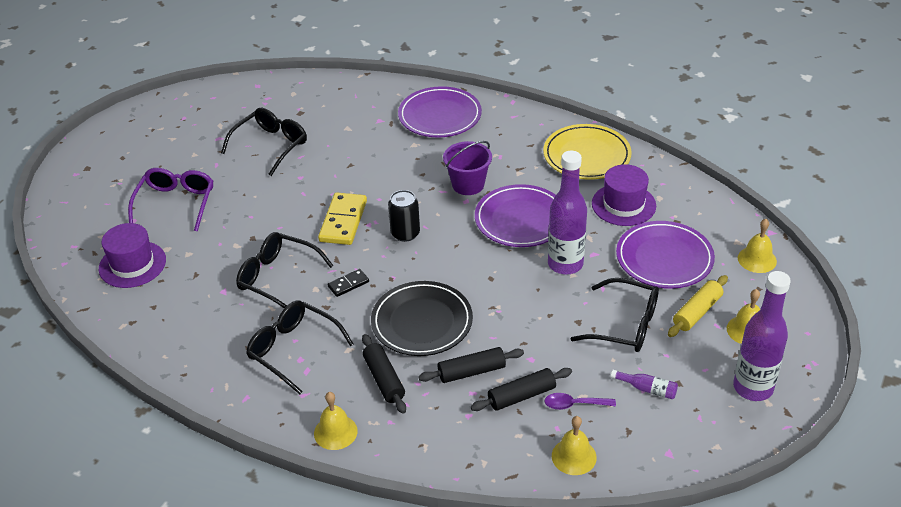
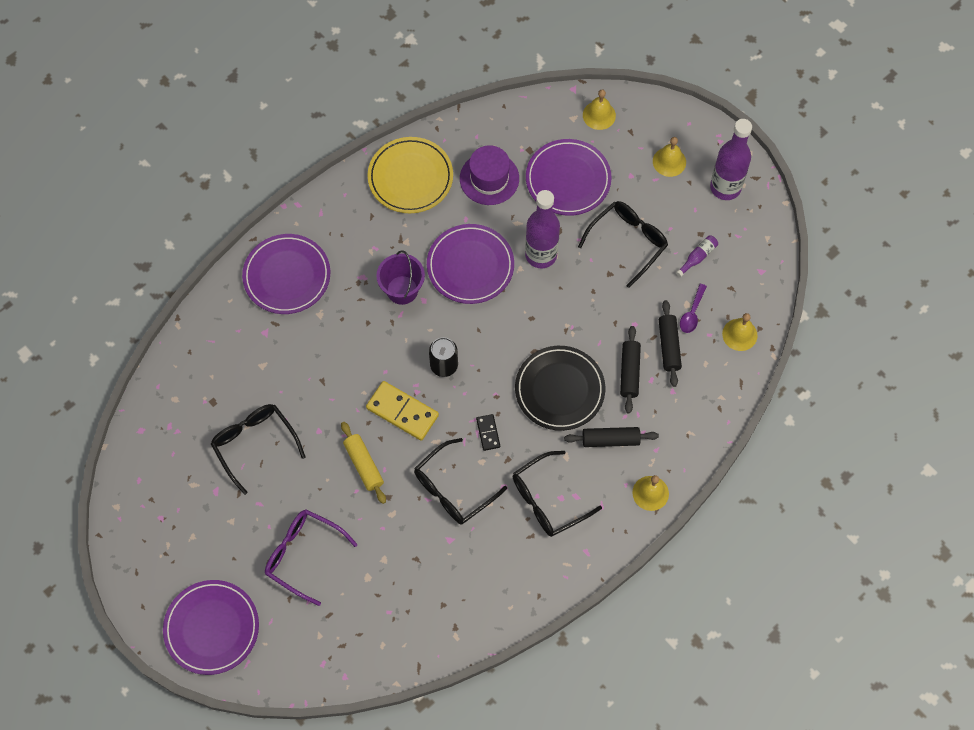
camera: 70 degrees left, 25 degrees up
(92, 173) = (212, 628): none -> purple plate
(132, 264) = (376, 613): purple hat -> none
(697, 312) = (636, 186): yellow rolling pin -> yellow rolling pin (363, 465)

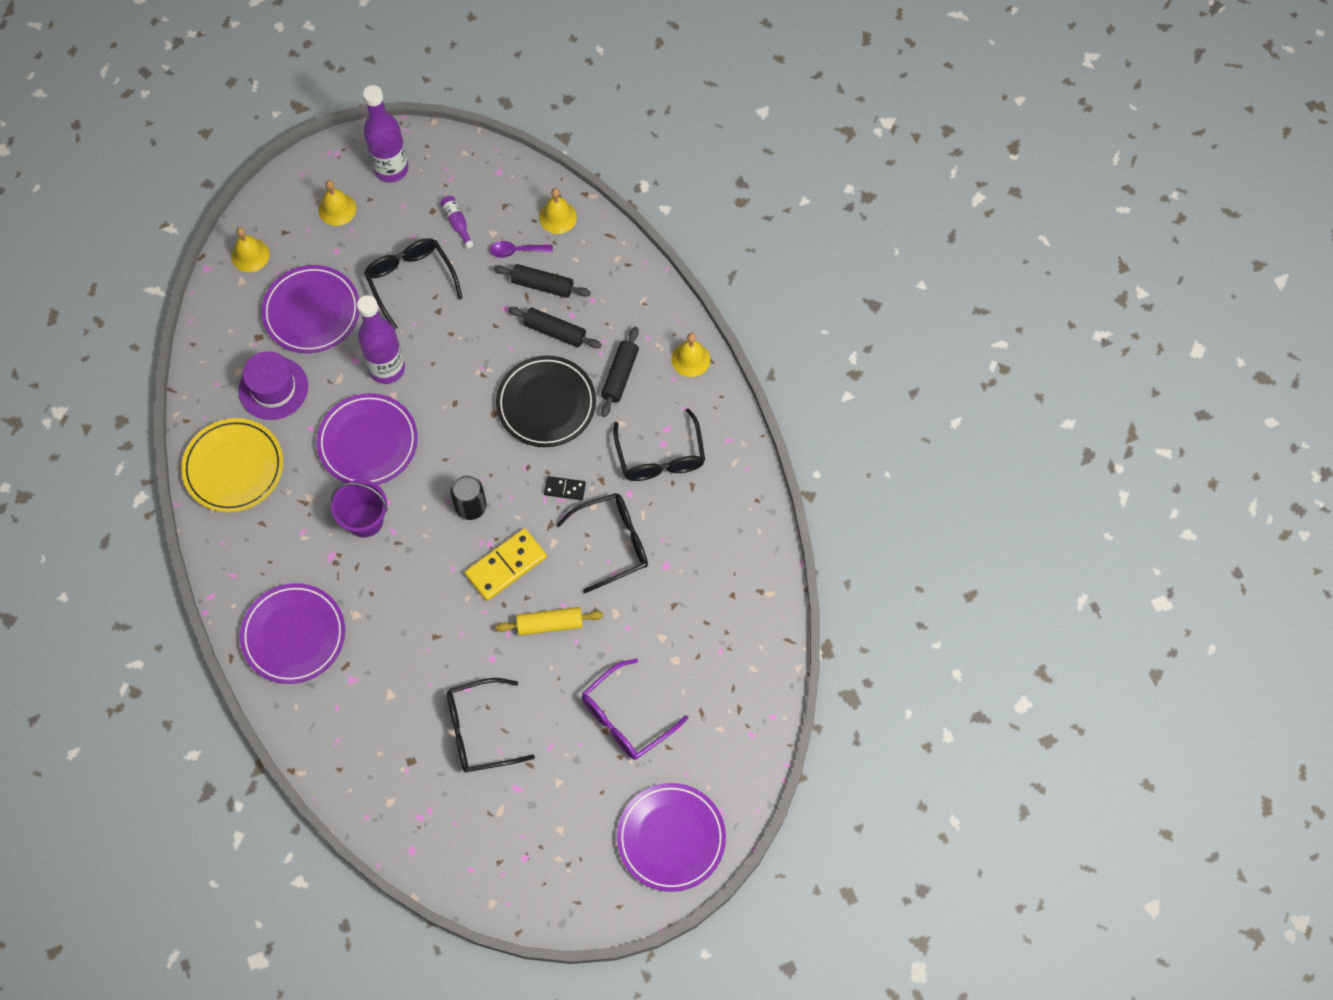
camera: 70 degrees left, 0 degrees up
(453, 489) = (612, 543): black glasses -> black glasses turned 90 degrees counterclockwise
(692, 313) = (516, 251): purple spoon -> purple spoon turned 135 degrees clockwise

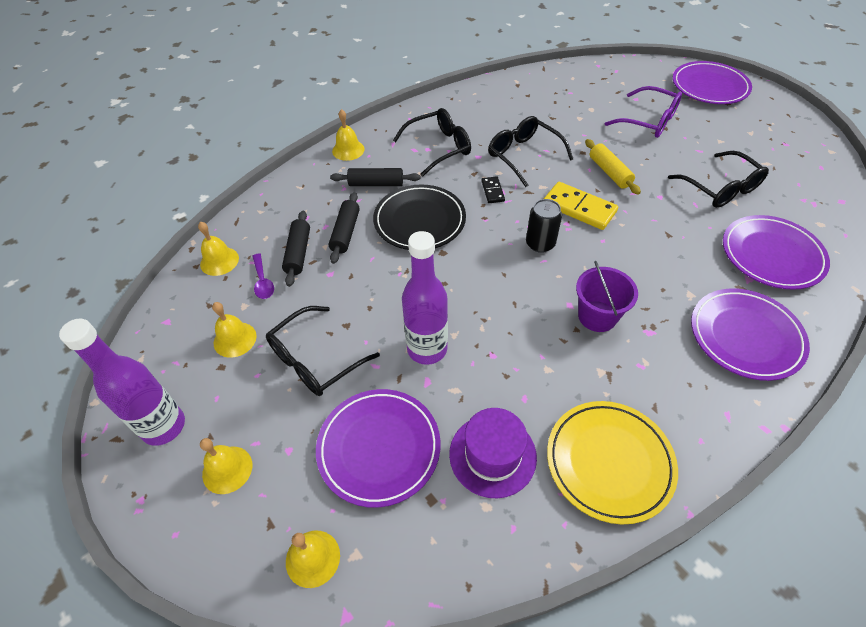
camera: 105 degrees left, 15 degrees down
(368, 442) = (515, 339): purple plate -> purple plate (771, 255)
(457, 223) = (235, 339): purple bottle -> yellow bell

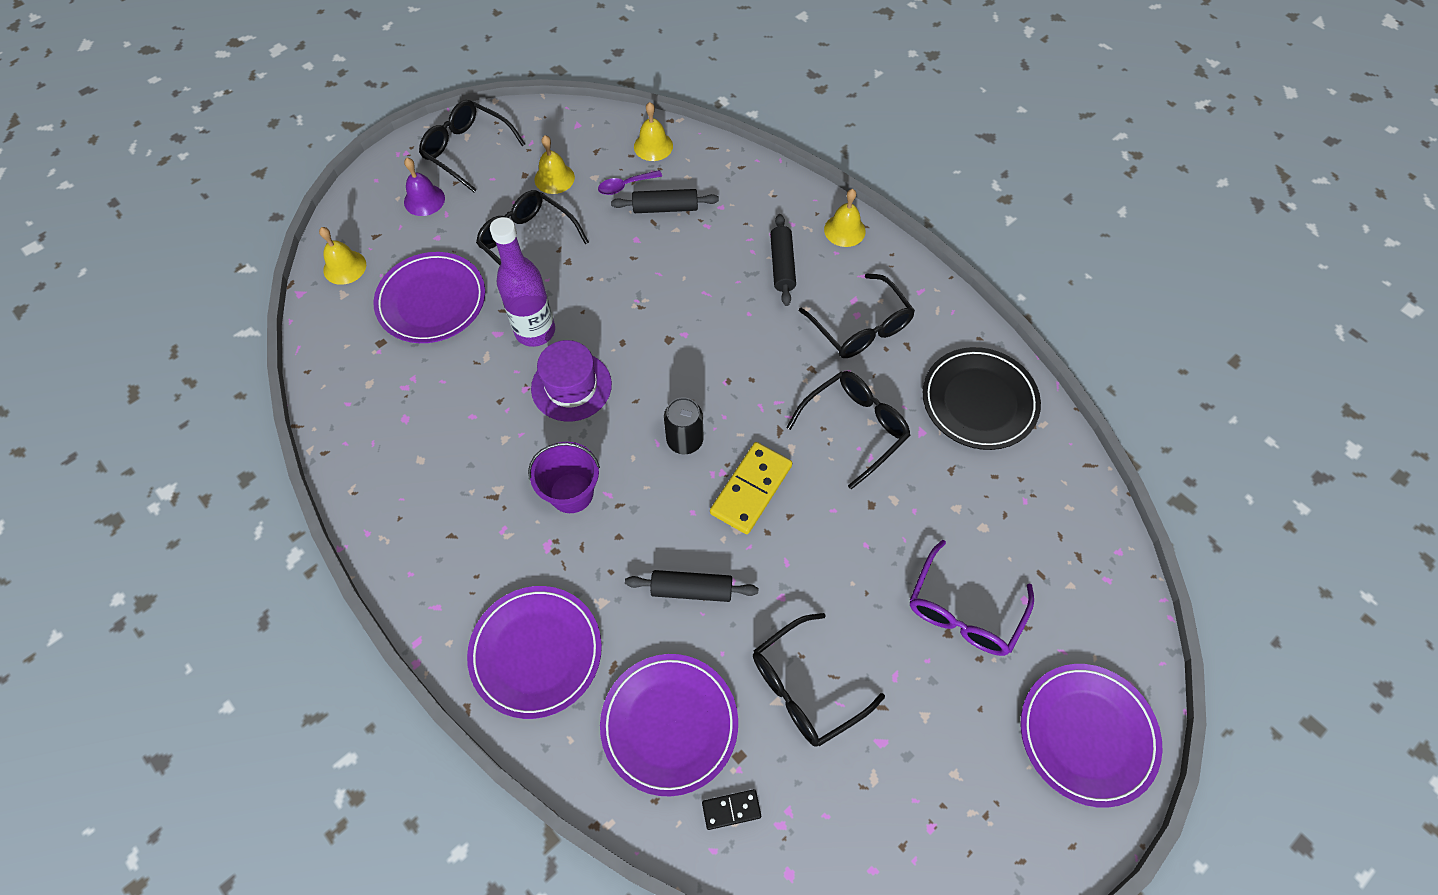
camera: 85 degrees right, 10 degrees up
(164, 426) = (467, 150): purple bottle -> black glasses
(227, 469) = (424, 200): yellow bell -> purple bell
(345, 232) = (697, 245): black rolling pin -> black rolling pin (692, 589)
(419, 221) = (719, 314): black plate -> black plate (979, 401)
(492, 191) = (777, 390): black domino -> black domino (731, 810)
(492, 455) = (415, 388): purple hat -> purple hat (571, 386)
(609, 172) = (828, 536): yellow rolling pin -> none
(609, 462) = (397, 485): yellow plate -> none

